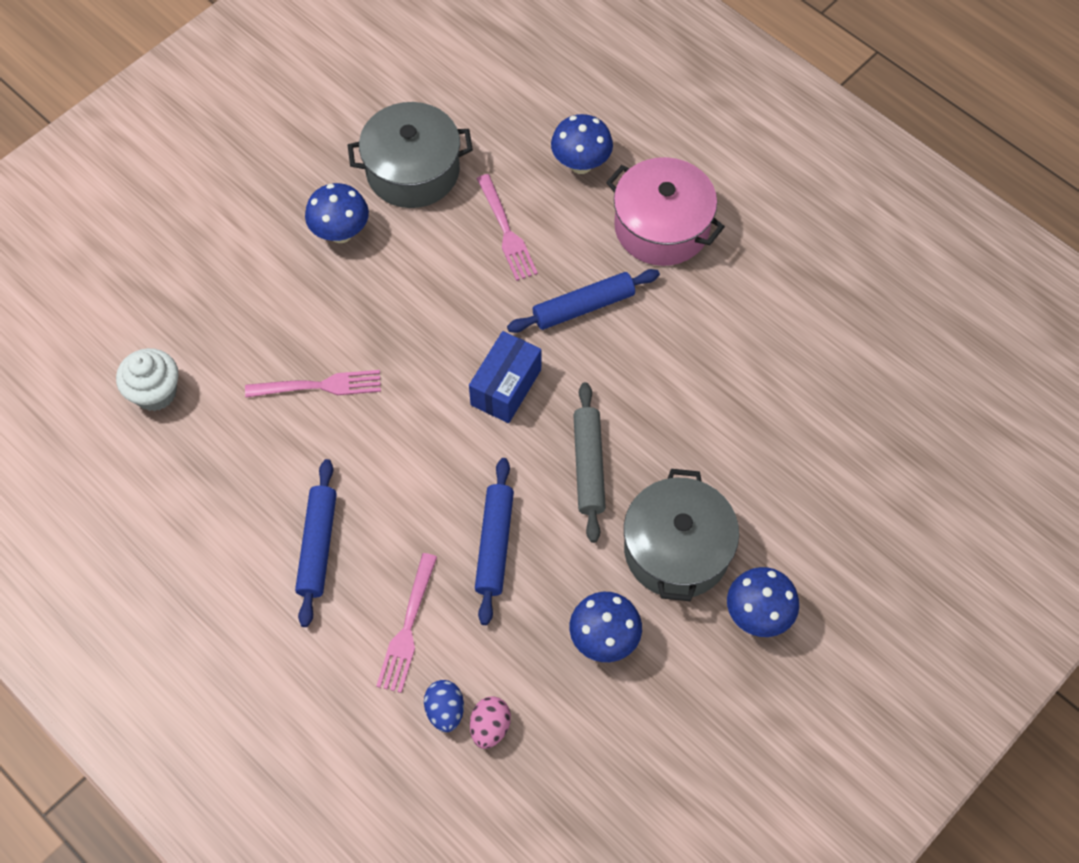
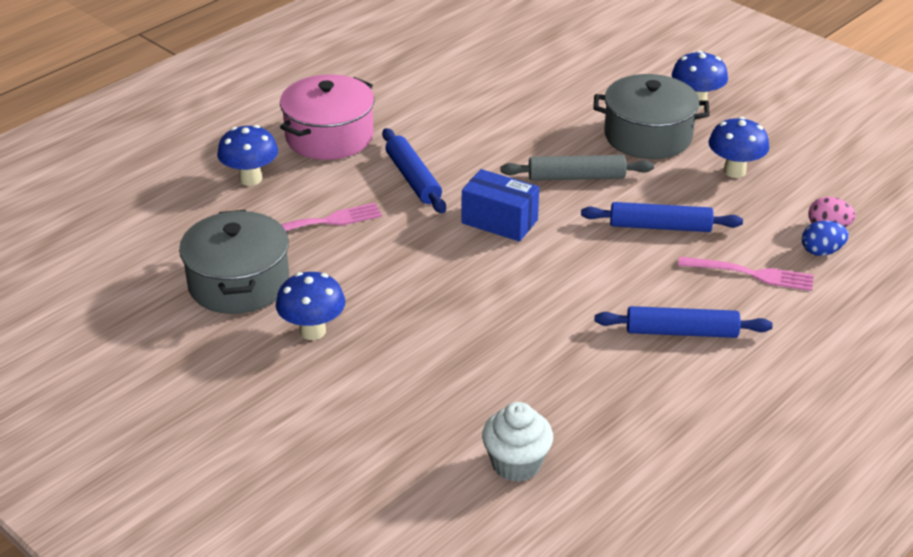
camera: 90 degrees left, 25 degrees down
(319, 386) = (502, 339): pink fork -> none

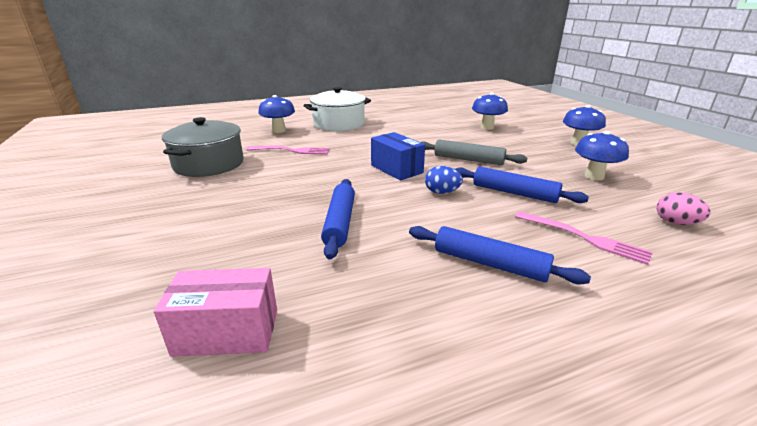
camera: 25 degrees right, 10 degrees down
(312, 331) = (212, 194): blue mushroom -> blue mushroom (487, 127)
(329, 136) = (339, 124): pink pot -> white pot
(413, 179) = (364, 144): blue rolling pin -> blue rolling pin (340, 222)
(516, 464) = (227, 332): white cupcake -> pink box
(648, 136) = (534, 151): grey pot -> none
(821, 251) = (665, 237): blue egg -> blue egg (442, 192)

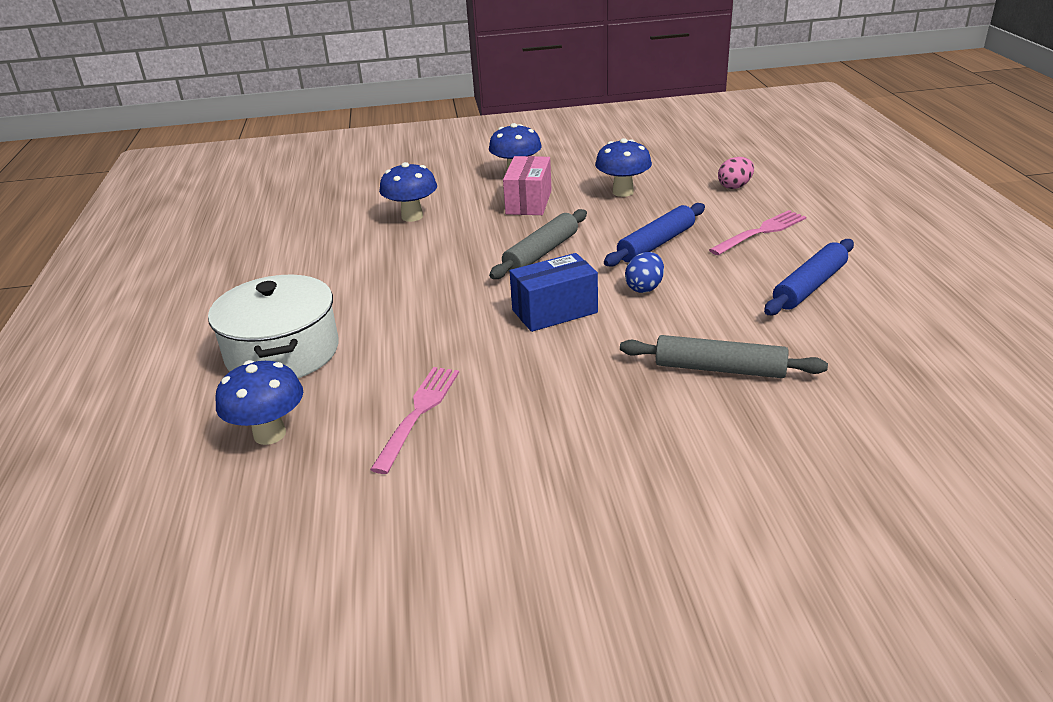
camera: 75 degrees left, 5 degrees up
(209, 164) = (447, 524): grey pot -> none
(227, 332) = (946, 446): pink box -> pink box (529, 202)
(340, 222) = (719, 369): blue rolling pin -> grey rolling pin

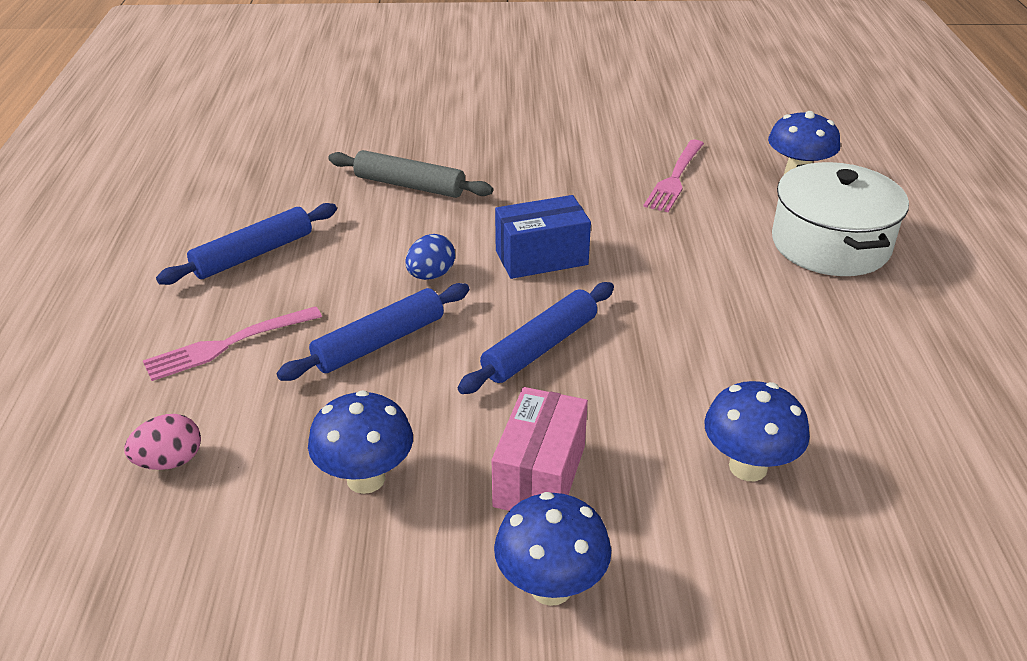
camera: 175 degrees left, 5 degrees up
(541, 253) = (540, 347): grey rolling pin -> blue rolling pin

